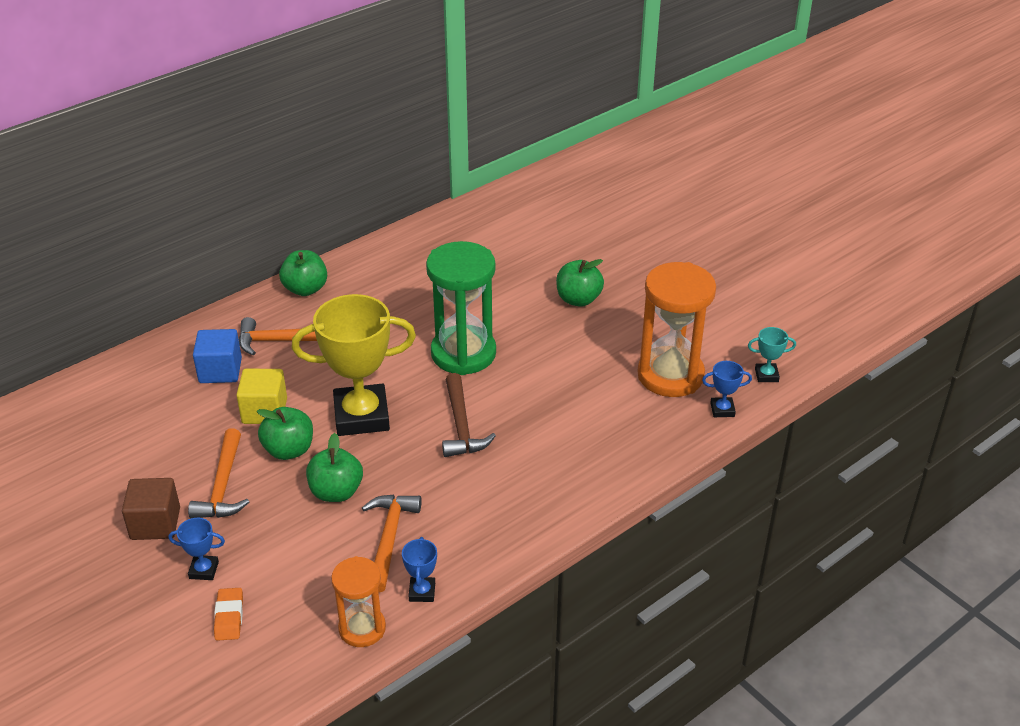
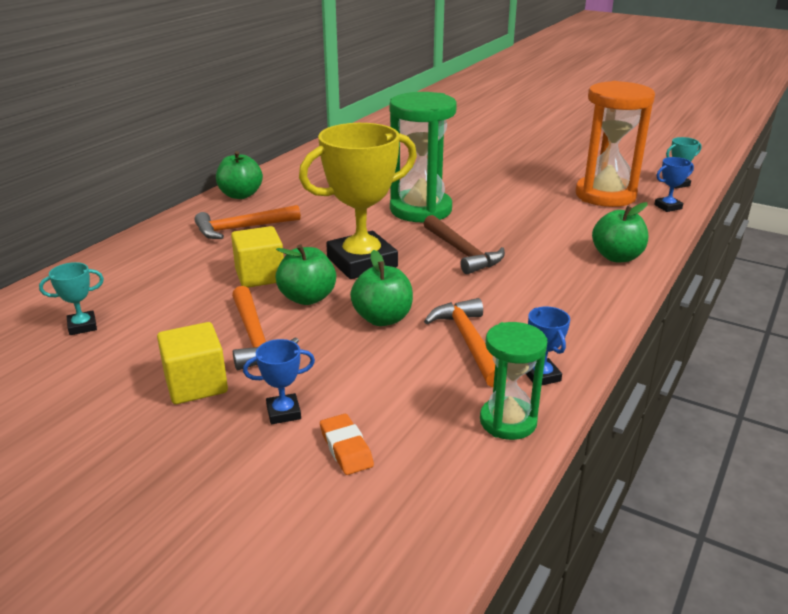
camera: 20 degrees left, 10 degrees down
(99, 436) = (82, 326): none -> turquoise trophy
(155, 523) = (196, 384): brown cube -> yellow cube
(220, 370) = (192, 257): blue cube -> none
(362, 628) = (508, 421): orange hourglass -> green hourglass
(578, 299) = (486, 168): green apple -> green apple (617, 257)

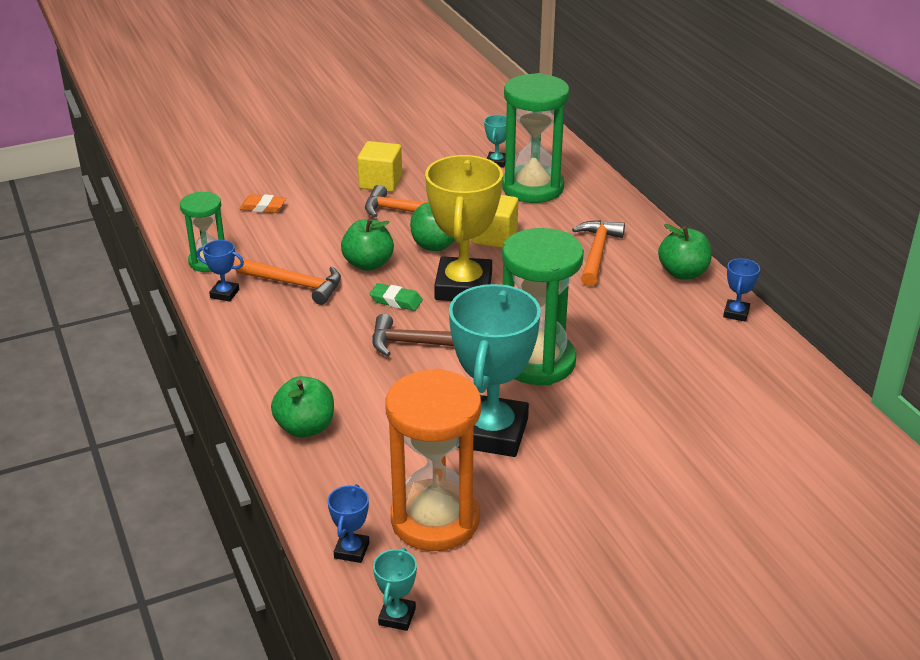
camera: 125 degrees right, 5 degrees up
(136, 287) = (532, 188): none -> green hourglass
(283, 412) = (317, 199): blue trophy -> blue trophy (736, 313)
(422, 282) = (396, 301): none -> green eraser
(512, 202) = (492, 433): none -> turquoise trophy

